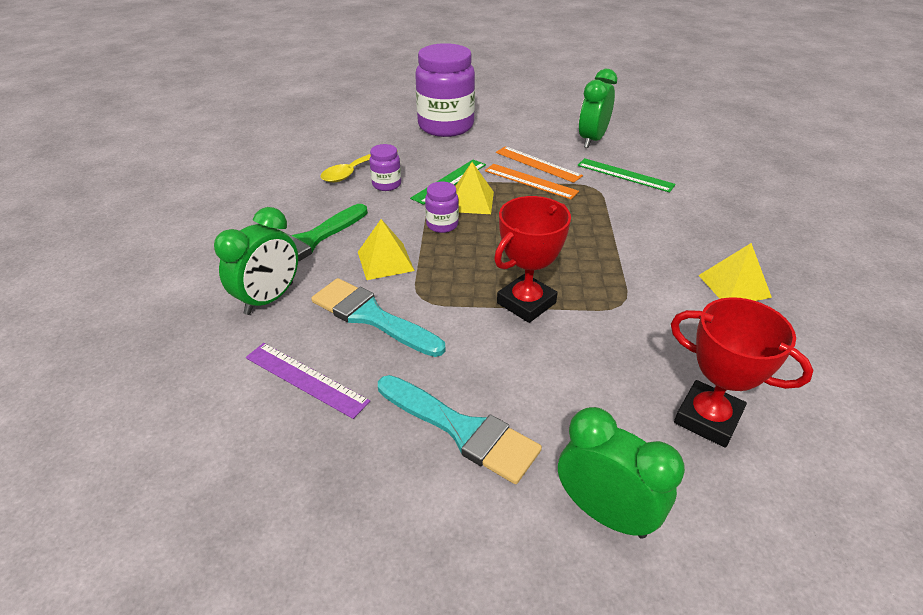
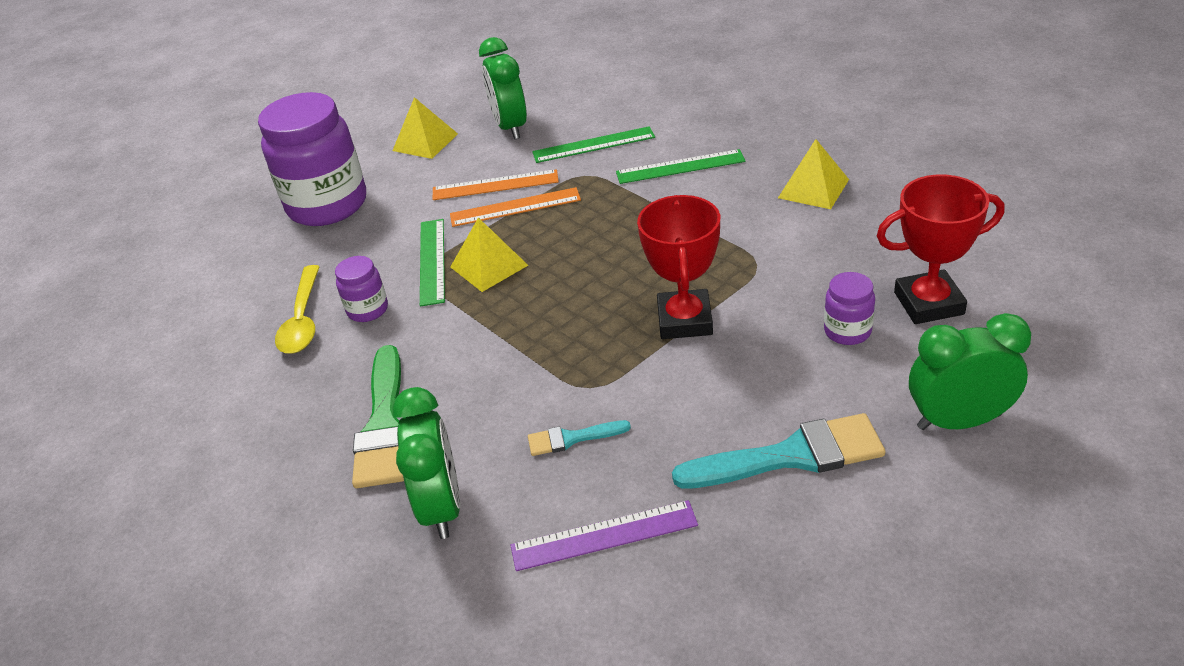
camera: 40 degrees left, 0 degrees up
(371, 316) = (572, 438): turquoise brush -> turquoise brush, size x0.52
(385, 261) = (499, 382): yellow pyramid -> yellow pyramid (425, 142)
(442, 225) = (497, 308): purple jar -> purple jar (847, 331)
(660, 217) = (680, 167): none -> green ruler

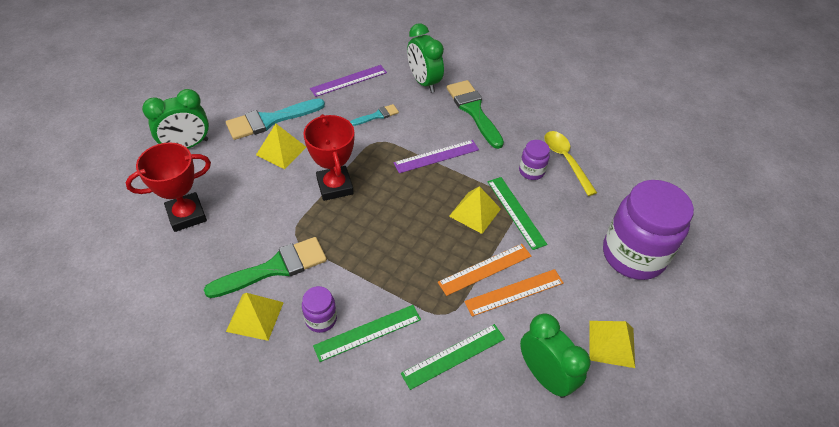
camera: 155 degrees right, 10 degrees up
(500, 349) = (436, 156): none -> purple ruler
(771, 389) = (281, 150): none -> yellow pyramid
(788, 230) = (274, 268): none -> green brush
(847, 331) = (238, 190): purple jar -> purple jar (321, 319)

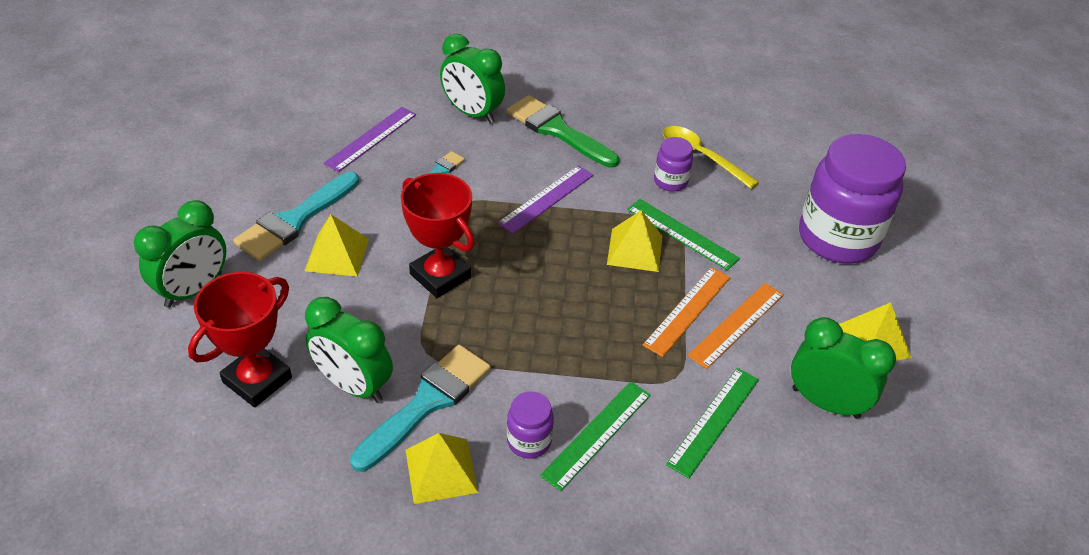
camera: 25 degrees left, 5 degrees down
(238, 240) = (354, 385): none -> green clock
(274, 268) = (427, 403): green brush -> turquoise brush

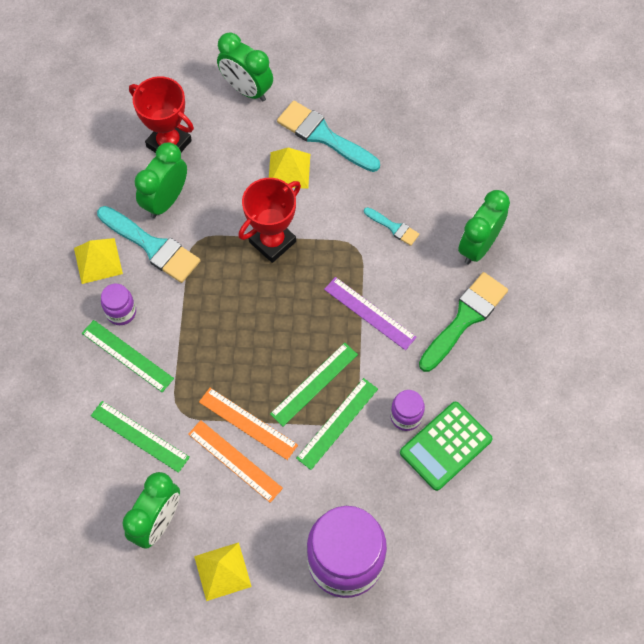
camera: 90 degrees right, 20 degrees up
(371, 138) = (429, 172): purple ruler -> none
(634, 250) = (314, 384): yellow pyramid -> green ruler
(701, 157) = (446, 446): yellow spoon -> green calculator

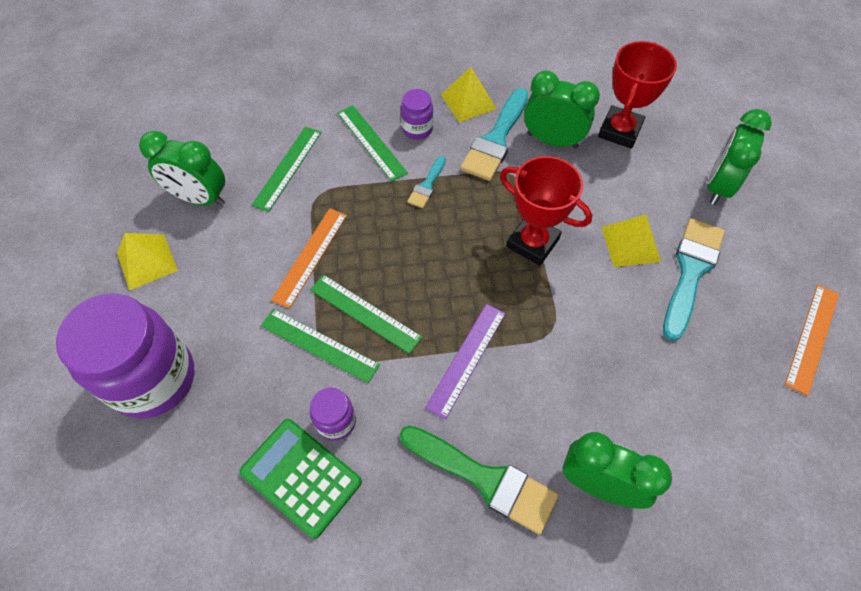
camera: 80 degrees right, 5 degrees down
(127, 356) = (371, 142): green ruler -> green ruler turned 60 degrees counterclockwise
(235, 461) = (267, 252): orange ruler -> orange ruler (812, 337)
(393, 227) = (592, 370): turquoise brush -> turquoise brush (427, 185)

